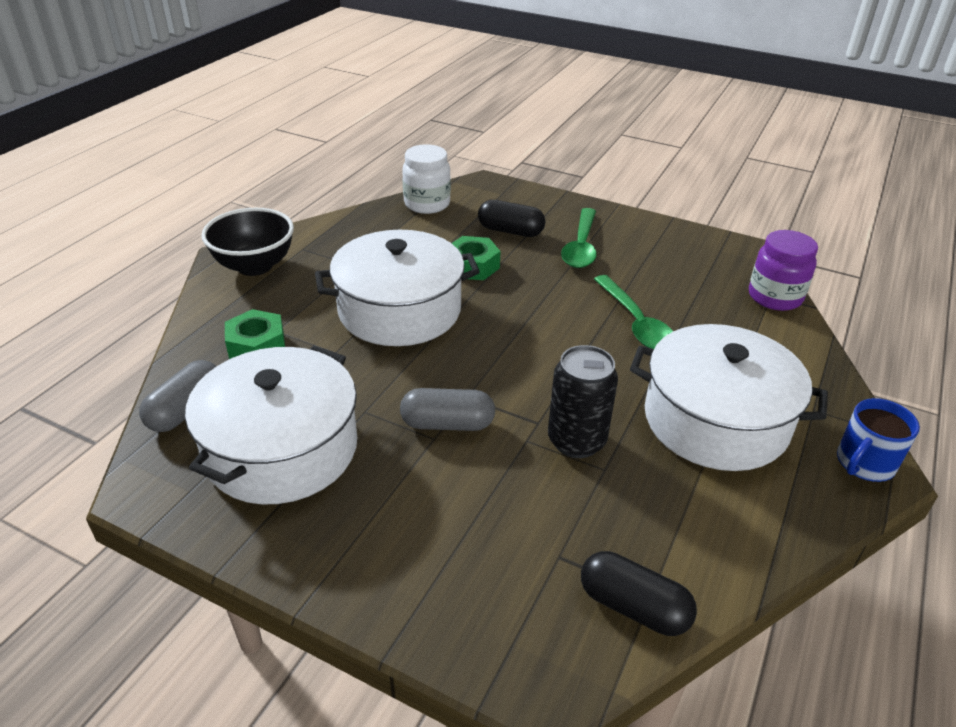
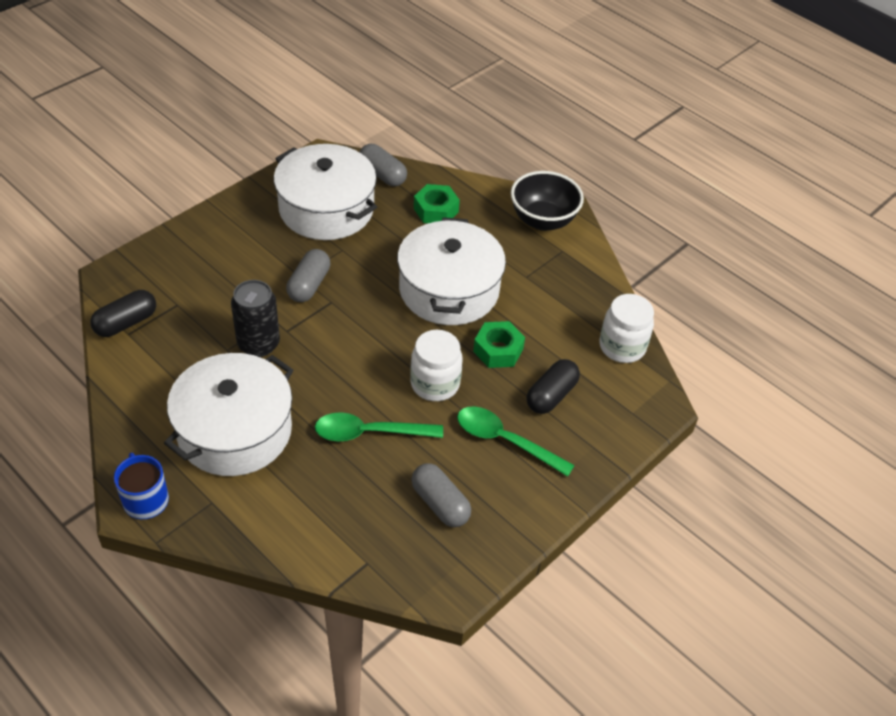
camera: 105 degrees right, 10 degrees up
(543, 295) = (435, 384): none -> white jar
(677, 268) = (440, 503): none -> grey capsule
(774, 297) = (362, 563): purple jar -> none

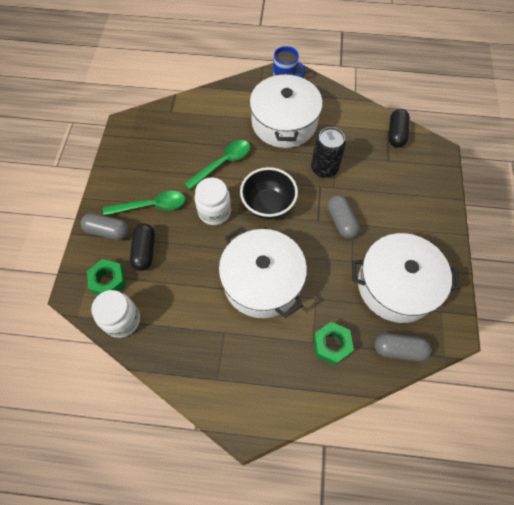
camera: 145 degrees right, 15 degrees up
(440, 503) = (159, 154): grey capsule -> grey capsule (108, 231)
(498, 350) = (197, 259): green nut -> green nut (108, 281)
(543, 220) = (252, 400): black bowl -> black bowl (268, 205)

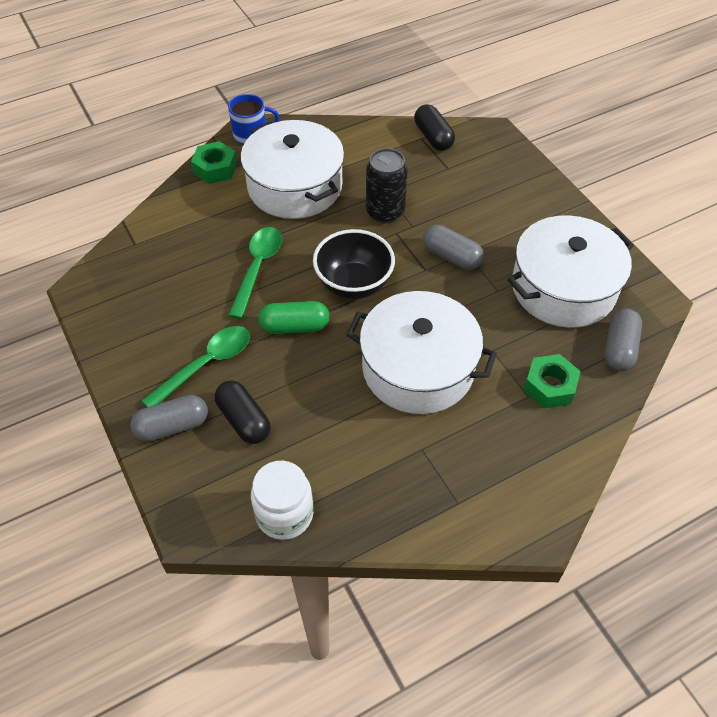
camera: 35 degrees left, 10 degrees down
(108, 281) = (225, 482): green nut -> green nut (215, 168)
(214, 212) = (294, 326): white jar -> green capsule
(399, 349) = (619, 348): grey capsule -> grey capsule turned 45 degrees counterclockwise

